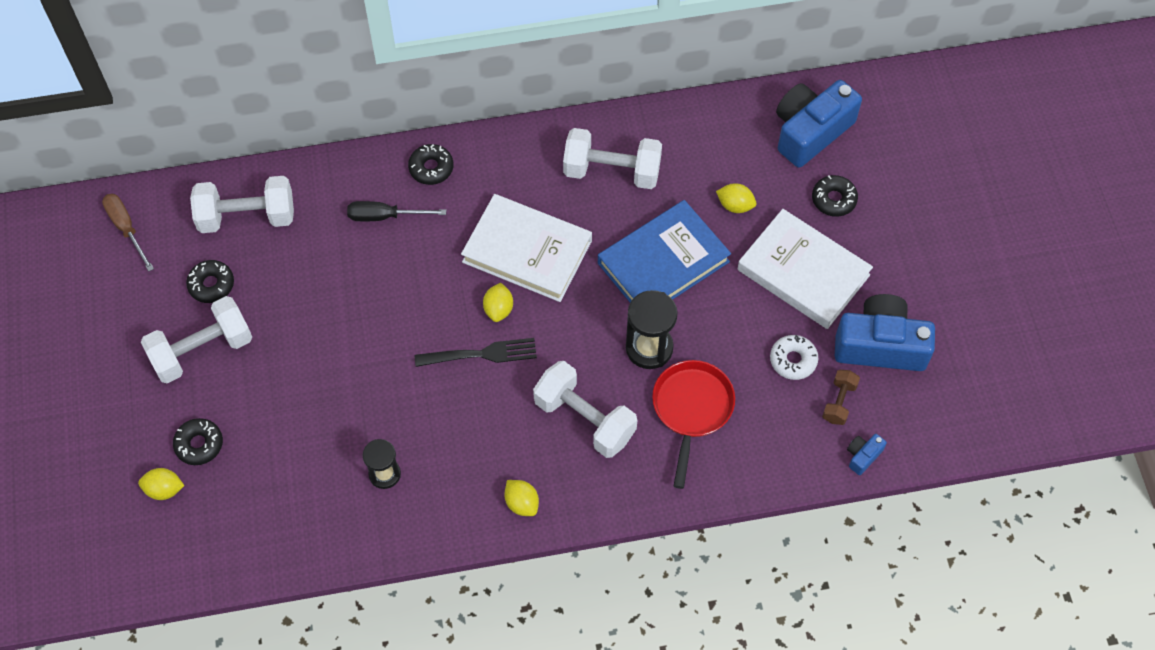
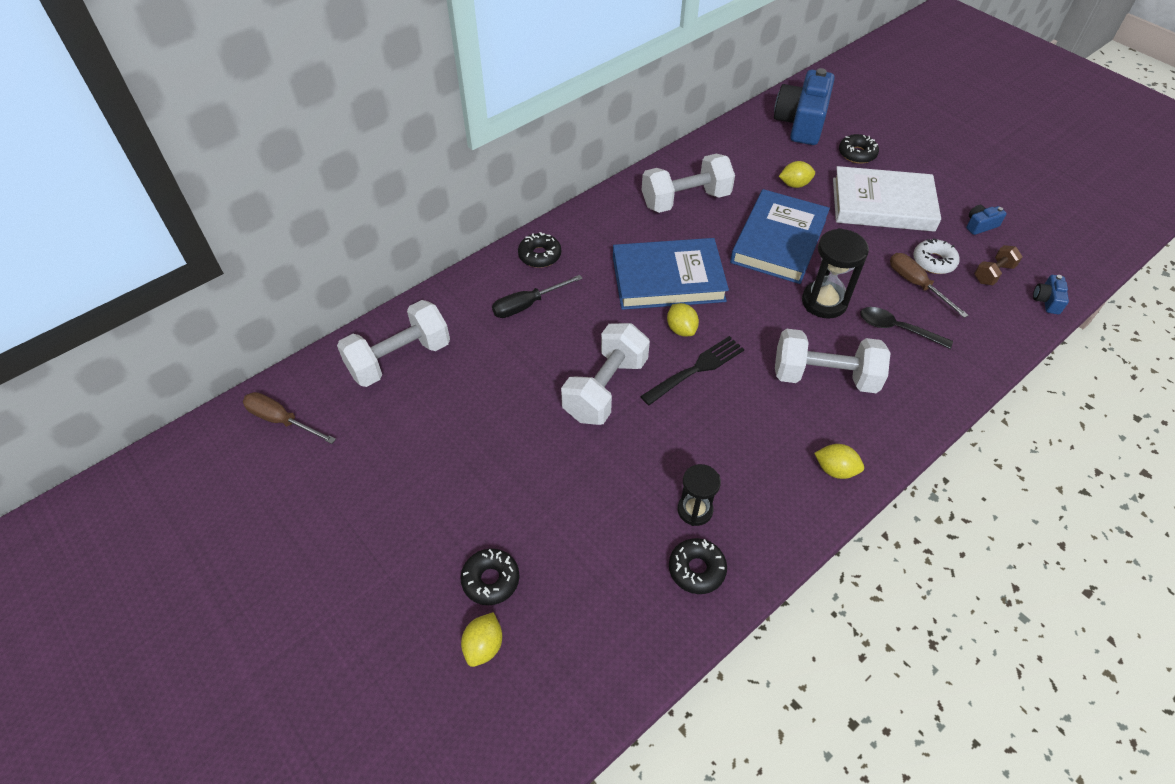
camera: 30 degrees left, 10 degrees down
(164, 489) = (484, 646): yellow lemon -> yellow lemon turned 45 degrees counterclockwise
(202, 350) = (433, 490): white dumbbell -> white dumbbell (605, 389)
(211, 285) = (403, 429): black donut -> black donut (696, 569)
(527, 251) = (668, 279): white book -> blue book
(691, 409) = (897, 329): red pan -> black spoon
(752, 375) = (916, 284): none -> brown screwdriver
(839, 402) = (993, 273): brown dumbbell -> brown dumbbell turned 60 degrees clockwise
(880, 345) = (980, 225): blue camera -> blue camera, size x0.42

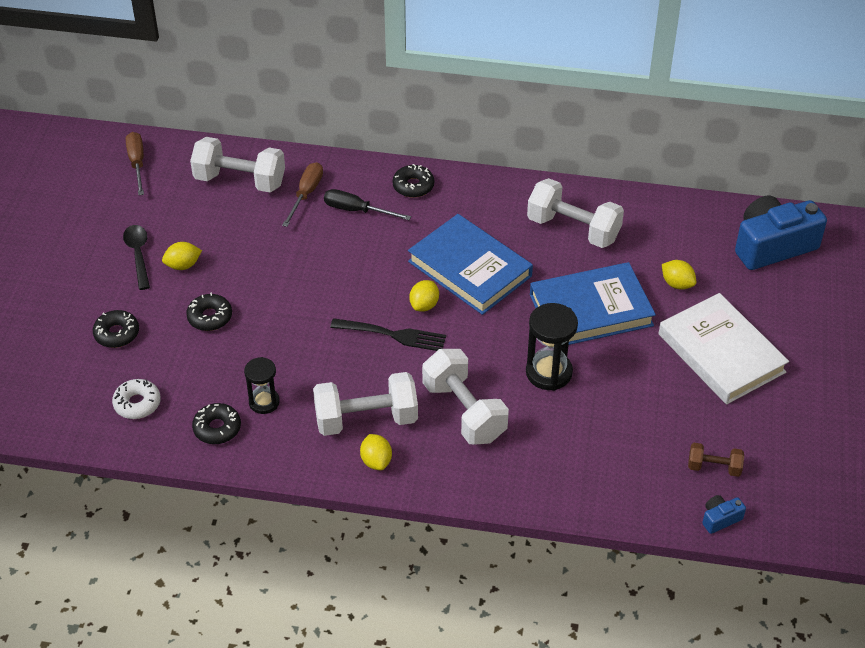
camera: 50 degrees right, 5 degrees down
(484, 646) = (70, 358): yellow lemon -> yellow lemon (183, 265)
(605, 389) = (322, 297): white dumbbell -> white dumbbell (366, 419)
(857, 154) = (774, 304): black donut -> black donut (210, 317)
(897, 329) = (568, 432): black spoon -> black spoon (138, 255)
(916, 284) = (638, 421): brown screwdriver -> brown screwdriver (306, 194)
(933, 261) = (682, 420): white donut -> white donut (137, 403)
(980, 225) = (774, 432): blue camera -> none

